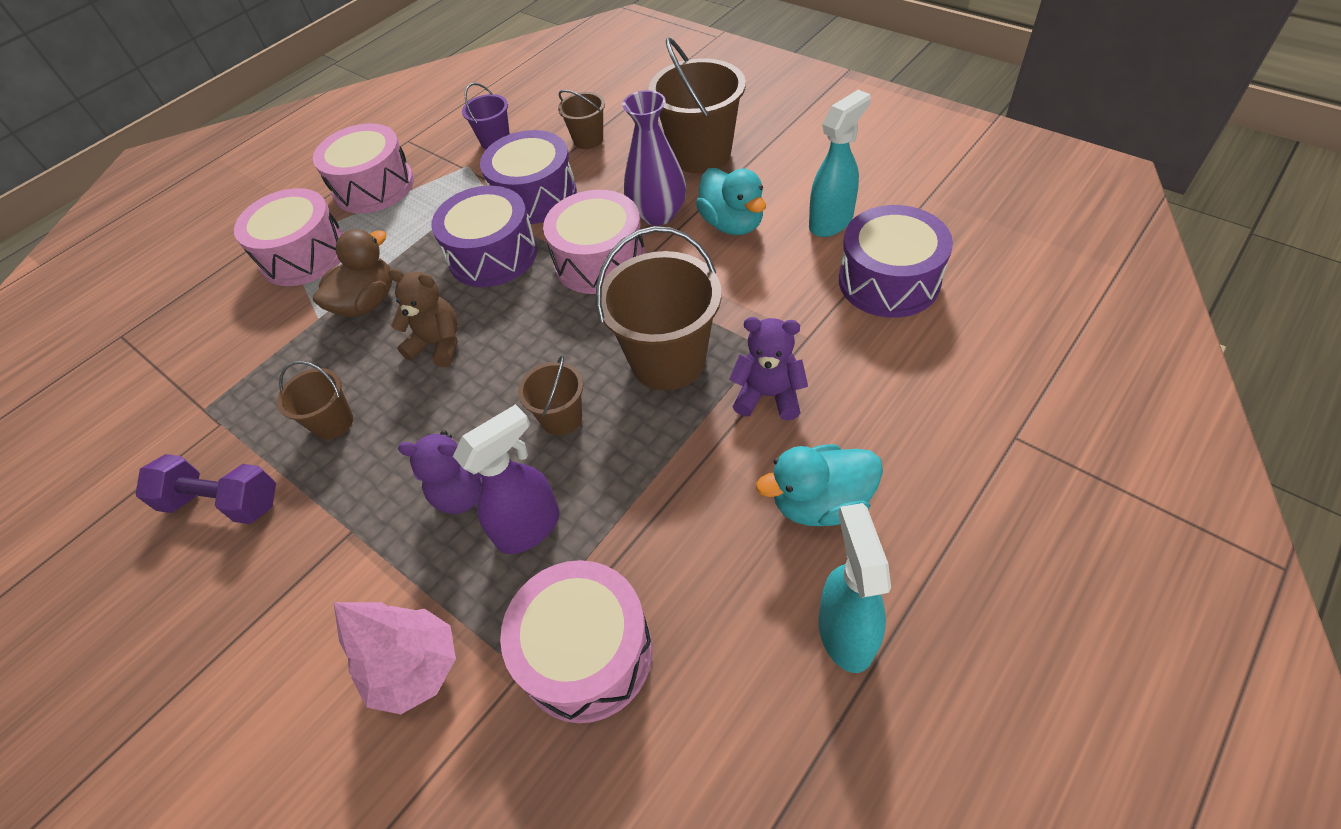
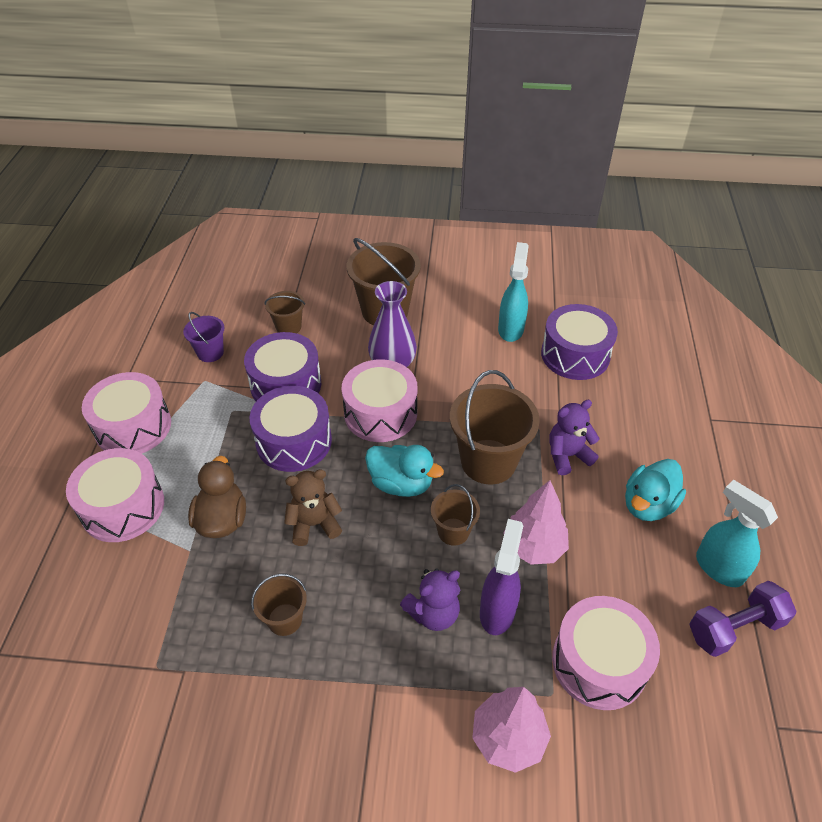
camera: 40 degrees left, 5 degrees down
(223, 502) = (250, 723): purple dumbbell -> purple dumbbell (734, 628)
(632, 480) = (533, 547): none -> pink tree
(732, 224) = (449, 353): turquoise duck -> turquoise duck (401, 484)

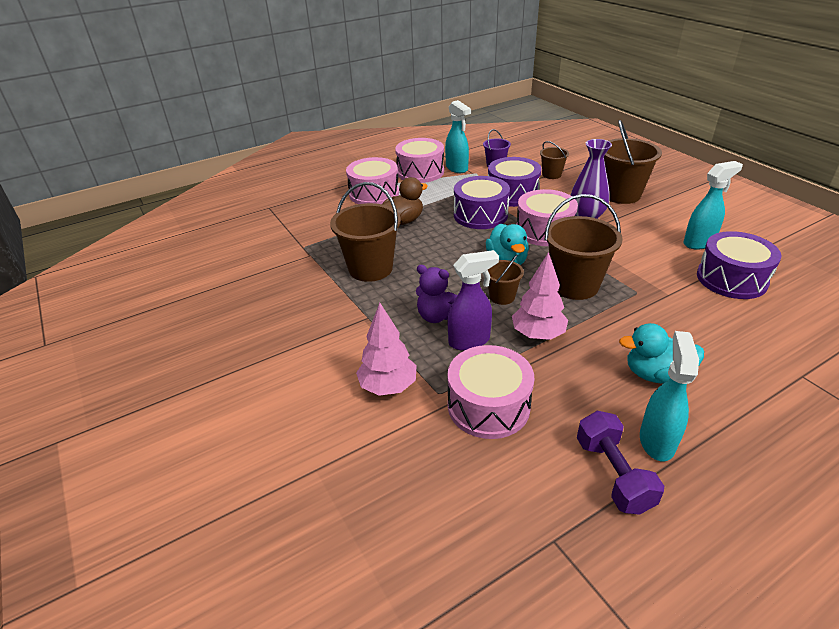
camera: 55 degrees right, 10 degrees down
(172, 389) = (457, 168): none -> turquoise spray bottle
(285, 619) = (370, 268): brown bucket -> brown bucket, size x1.89
(314, 524) = (438, 248): brown teddy bear -> none
(567, 455) = (635, 316): purple teddy bear -> none
(734, 628) = (613, 474): purple dumbbell -> purple dumbbell turned 45 degrees clockwise

